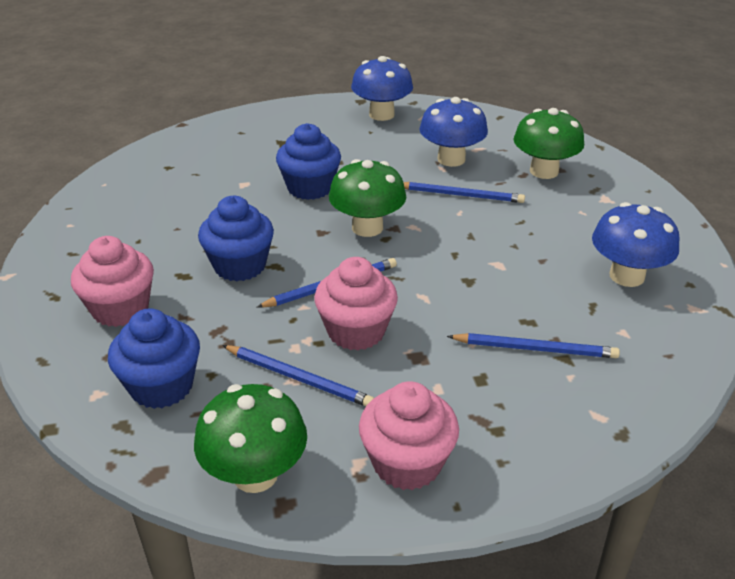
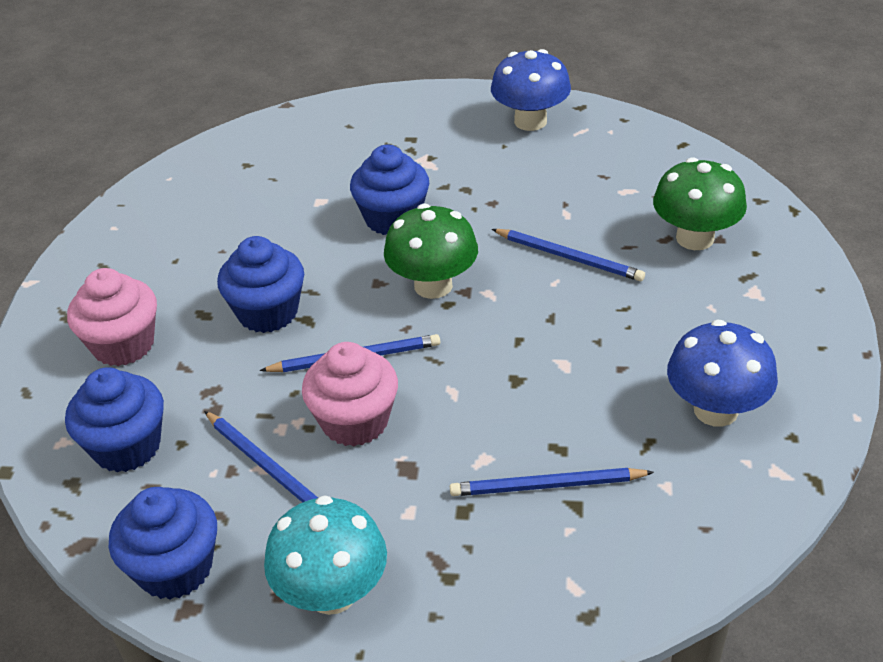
camera: 20 degrees right, 5 degrees up
(255, 474) = (175, 568): green mushroom -> blue cupcake
(407, 463) = (332, 593): pink cupcake -> turquoise mushroom
(451, 159) = (584, 202): blue mushroom -> none
(535, 349) = (546, 486): blue pencil -> blue pencil turned 150 degrees clockwise

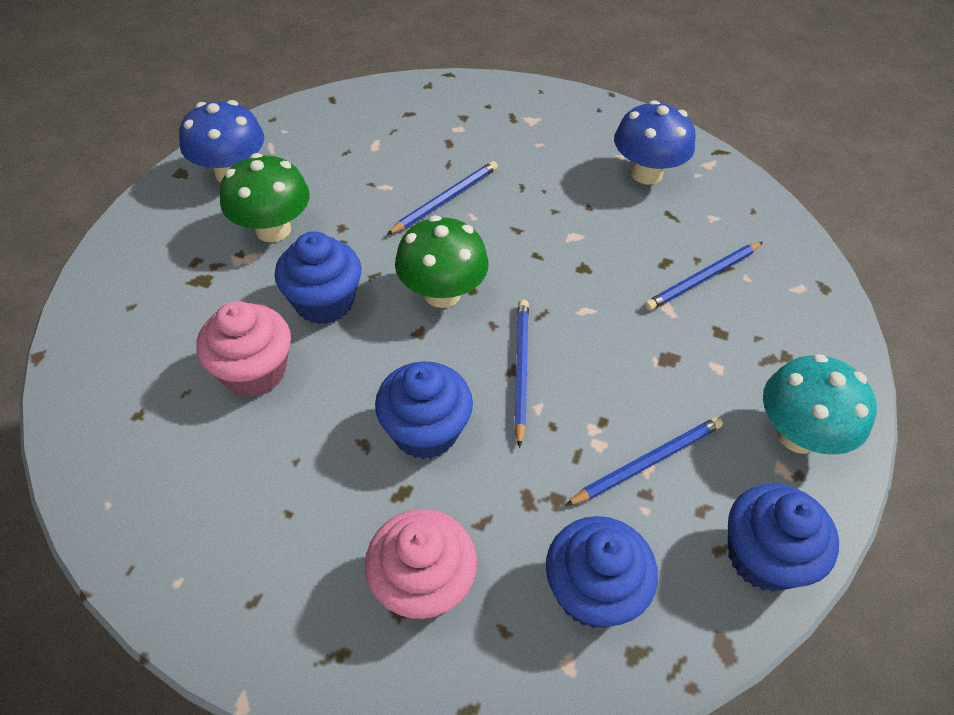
camera: 80 degrees left, 10 degrees up
(355, 421) = (605, 384): pink cupcake -> pink cupcake (254, 371)
(546, 486) = (703, 278): blue pencil -> blue pencil turned 45 degrees clockwise
(695, 238) = (456, 128): green mushroom -> green mushroom (273, 229)

